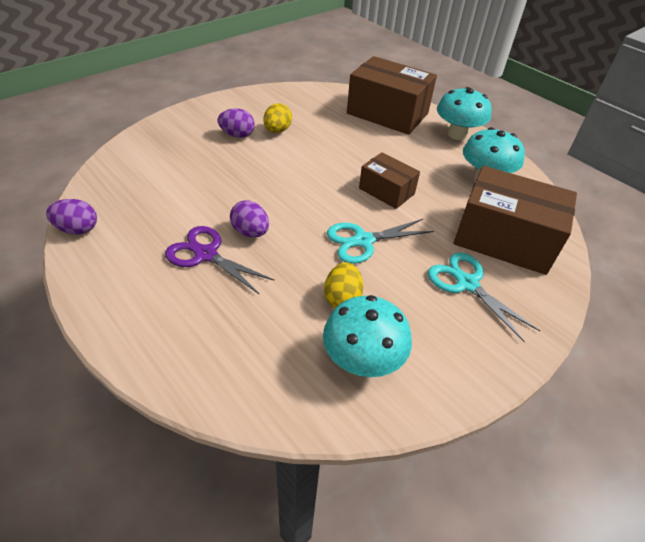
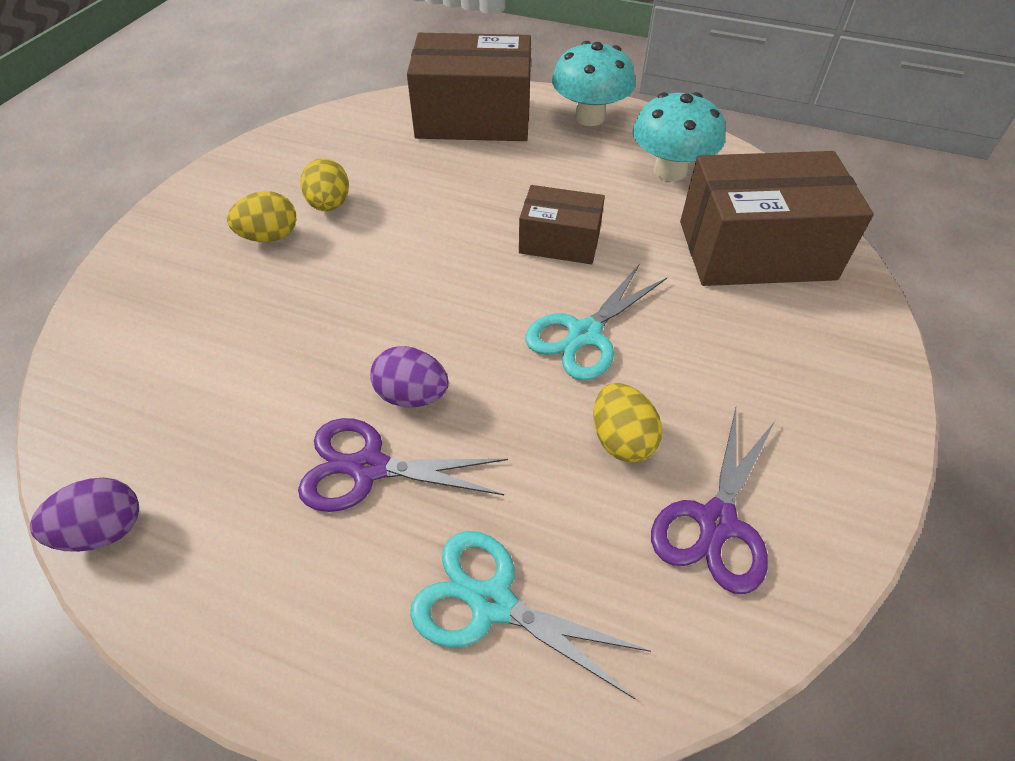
camera: 25 degrees left, 5 degrees up
(237, 135) = (270, 237): purple egg -> yellow egg
(362, 360) = (716, 522): turquoise mushroom -> purple scissors
(467, 284) = (759, 337): turquoise scissors -> turquoise scissors (492, 603)

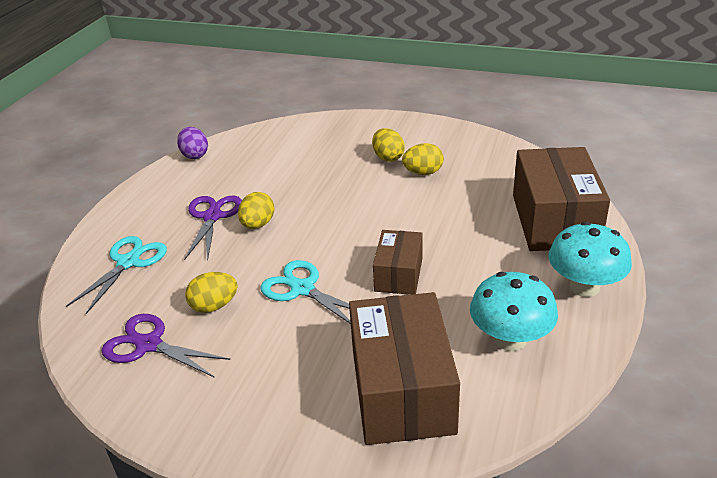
camera: 90 degrees right, 15 degrees down
(412, 395) = (258, 224): purple egg -> yellow egg

